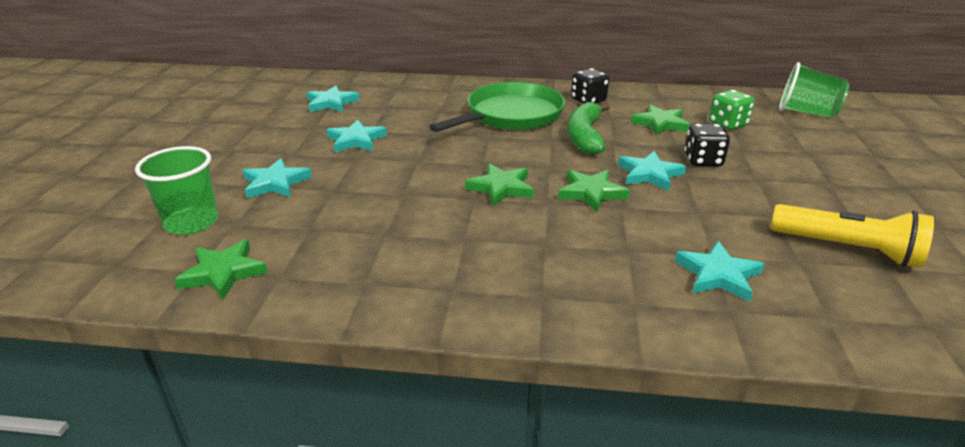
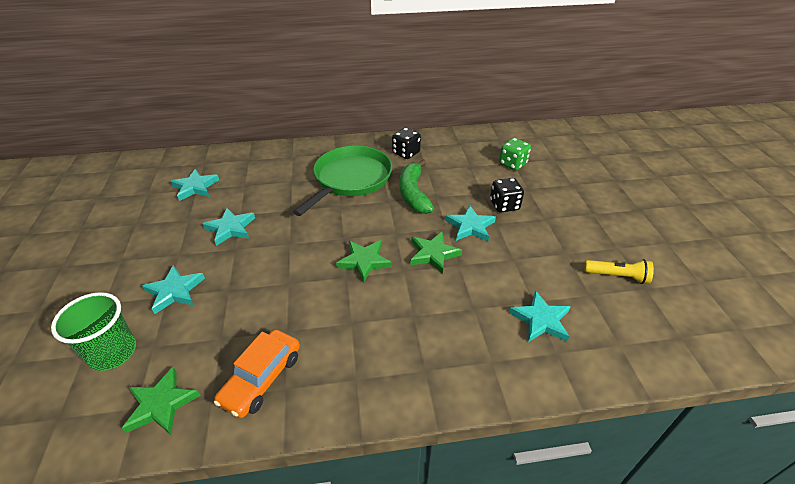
camera: 15 degrees left, 10 degrees up
(341, 270) = (262, 378): none -> orange car
(660, 123) = (465, 170): green star -> none
(806, 112) = (563, 143): green cup -> none
(847, 249) = (617, 276): yellow flashlight -> yellow flashlight, size x0.64

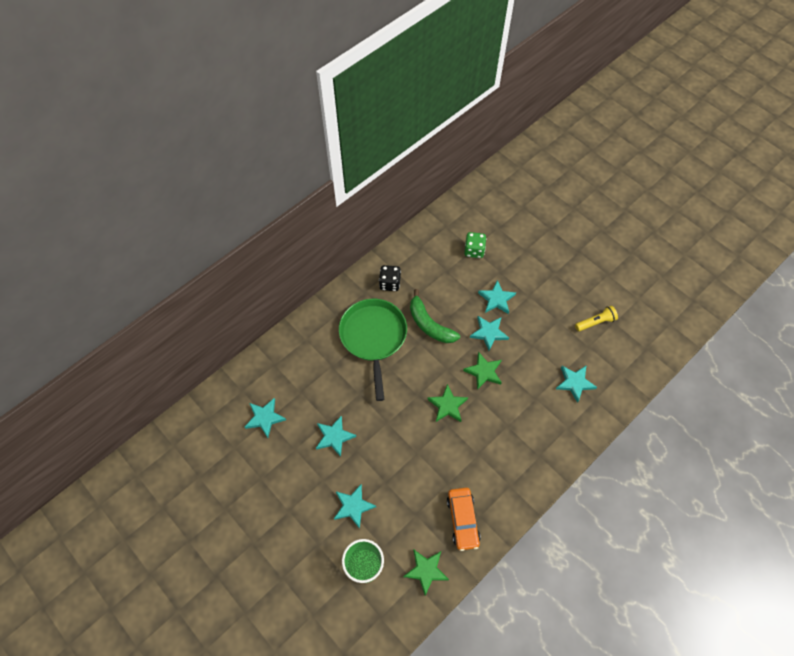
camera: 35 degrees left, 20 degrees up
(504, 205) = (496, 299): black dice -> turquoise star

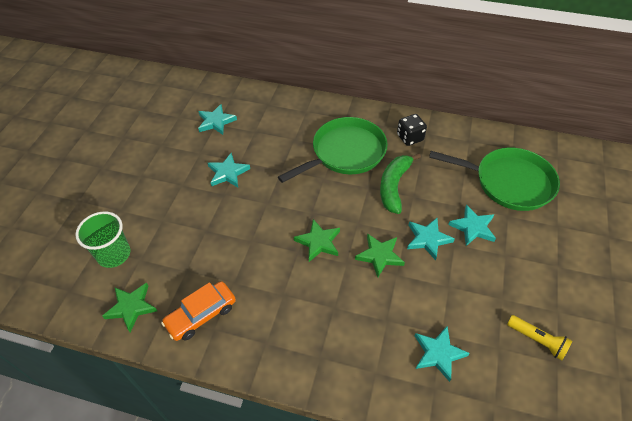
camera: 60 degrees right, 10 degrees down
(353, 506) = (169, 218): turquoise star -> none
(474, 250) = (509, 182): green dice -> green pan

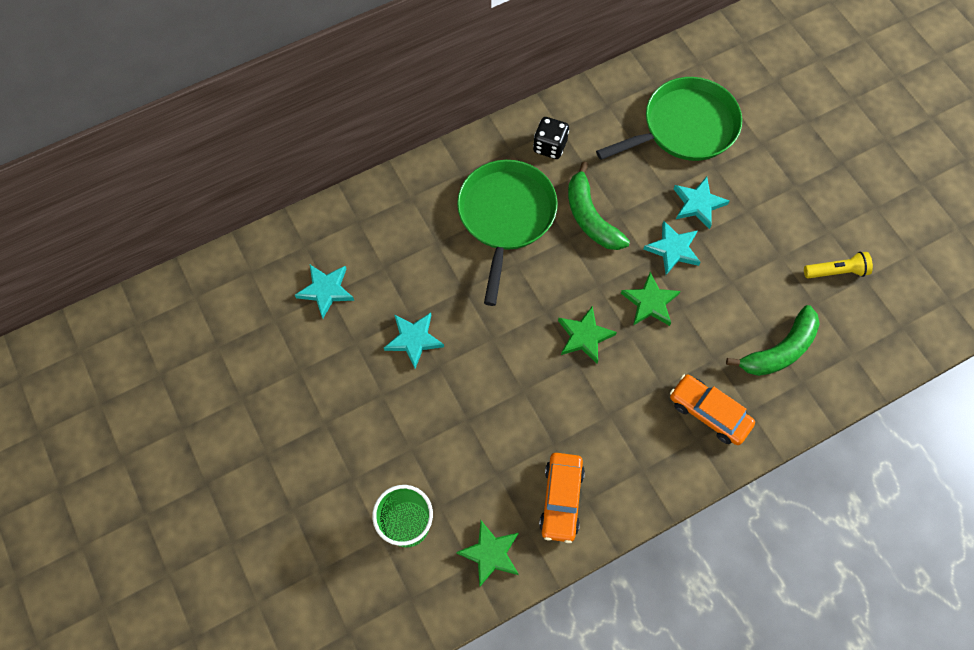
camera: 45 degrees left, 15 degrees up
(346, 348) = (709, 413): none -> orange car
(438, 353) = (779, 350): turquoise star -> green banana

